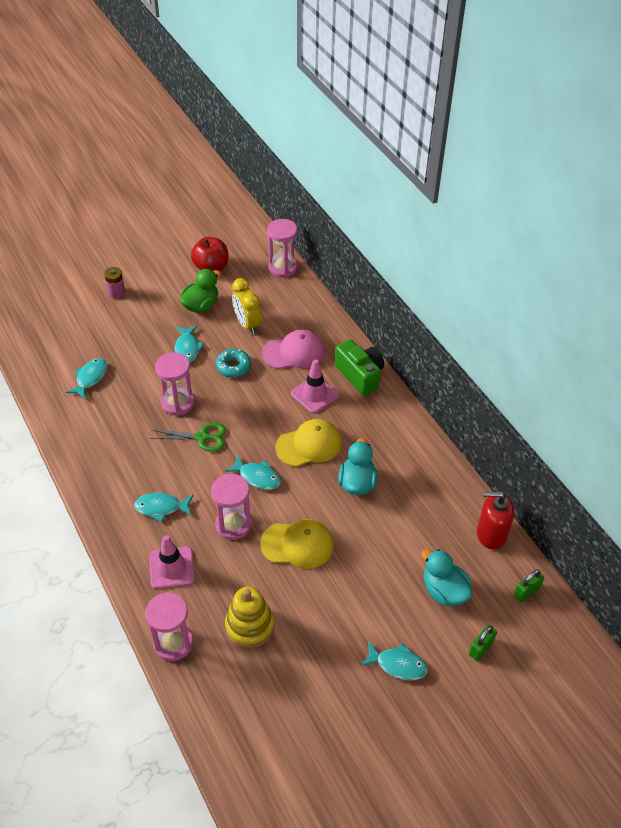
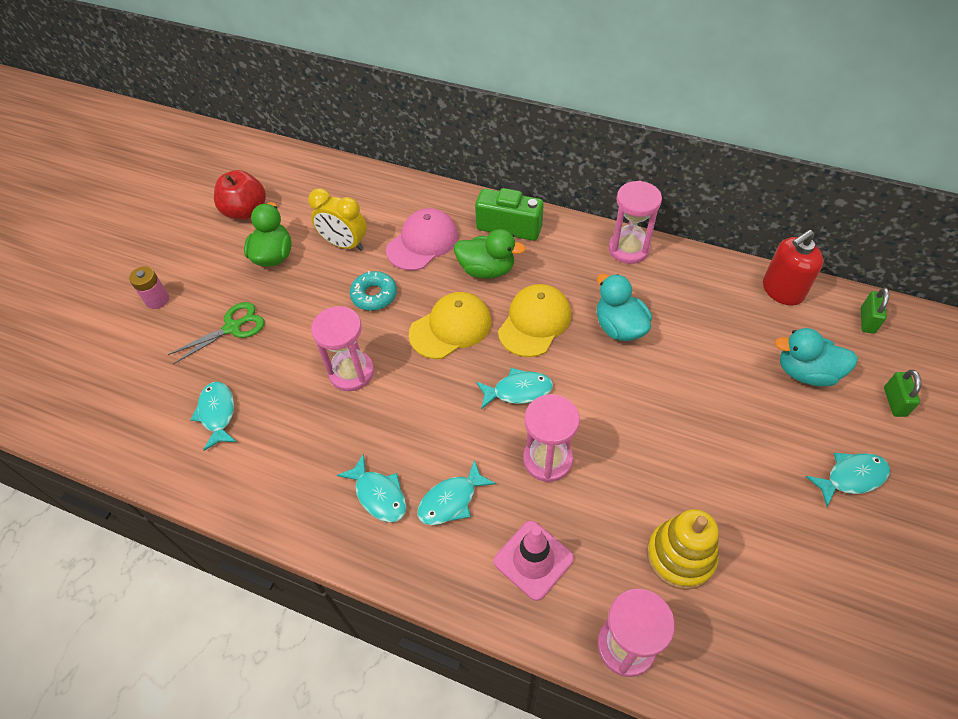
camera: 35 degrees left, 5 degrees up
(187, 348) = (303, 308): turquoise fish -> turquoise fish (378, 495)
(202, 437) = (417, 391): green scissors -> green scissors (233, 327)
(282, 267) = (325, 169): pink hourglass -> pink hourglass (628, 249)
(297, 545) = (632, 431): yellow cap -> yellow cap (451, 327)
(314, 394) = (487, 269): pink traffic cone -> green duck

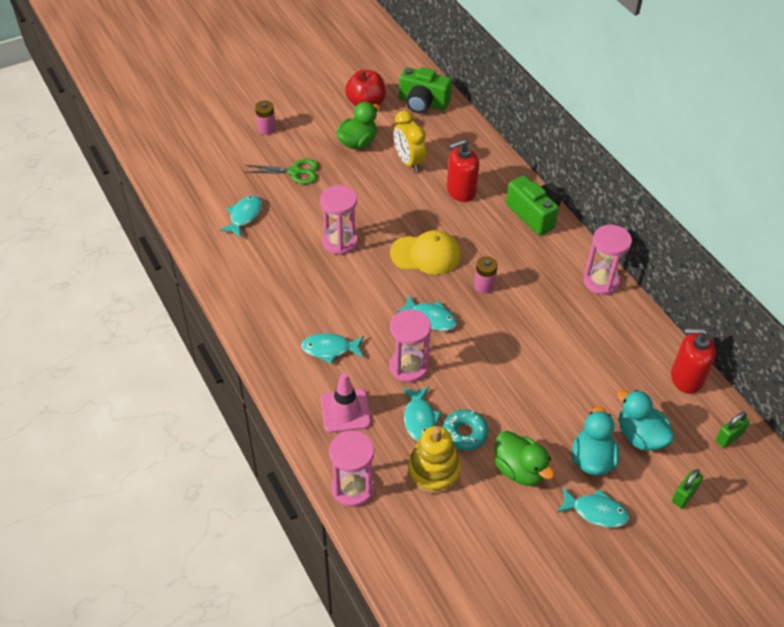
camera: 35 degrees right, 5 degrees down
(304, 179) = (423, 103): none -> green camera
(374, 295) = (397, 205): turquoise donut -> turquoise donut (464, 433)
(378, 495) = (292, 318): turquoise fish -> turquoise fish (419, 419)
(422, 242) = (461, 191): pink cap -> red soap dispenser
(487, 269) = (486, 234): green duck -> green duck (519, 470)
(535, 322) = (484, 285): yellow cap -> pink battery
(619, 327) = (538, 325): turquoise duck -> turquoise duck (592, 459)

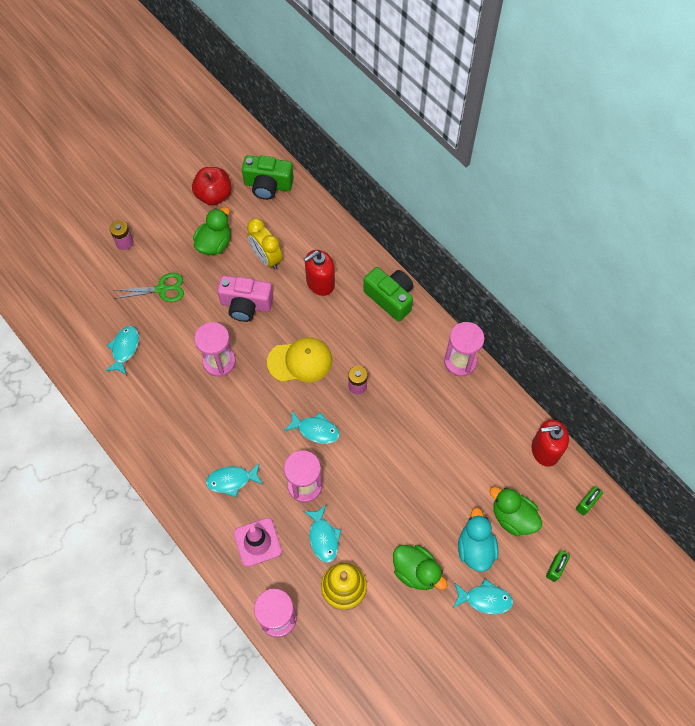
camera: 10 degrees left, 15 degrees up
(379, 198) = (246, 305): none -> pink camera
(464, 433) = (364, 544): turquoise donut -> none
(640, 436) = (512, 517): turquoise duck -> green duck

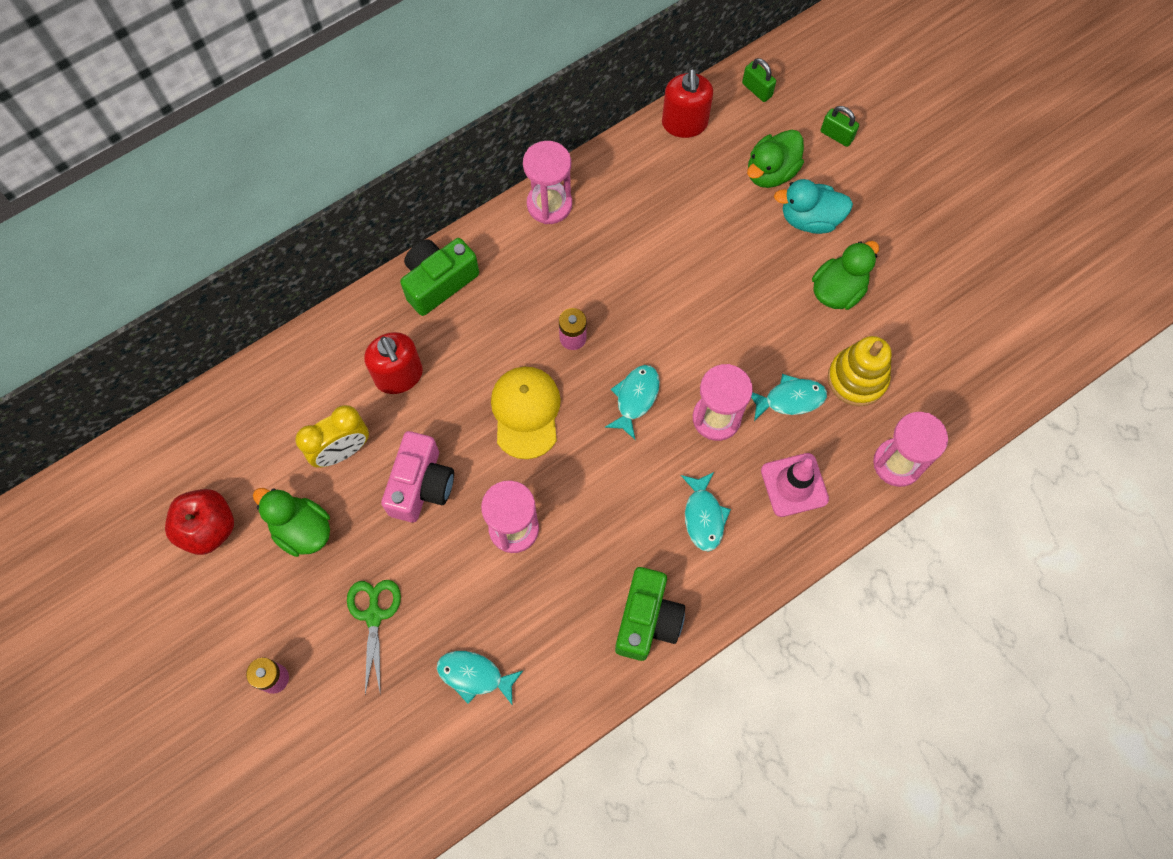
camera: 85 degrees left, 5 degrees up
(268, 185) = (206, 442): green camera -> green camera (647, 620)
(485, 599) = (873, 217): turquoise fish -> none

